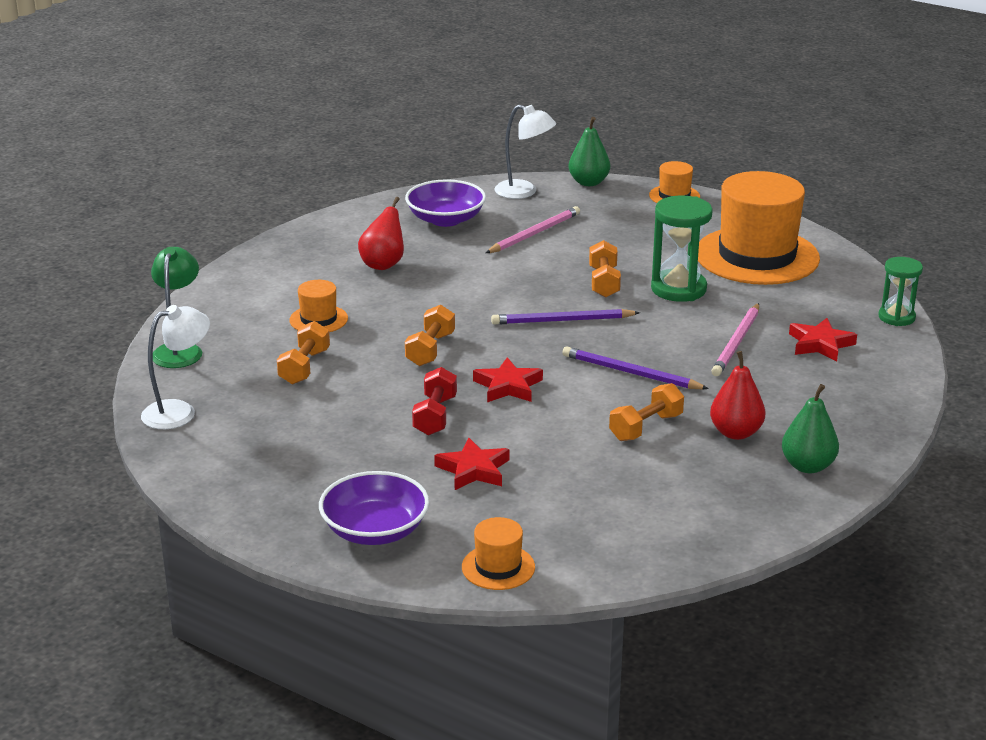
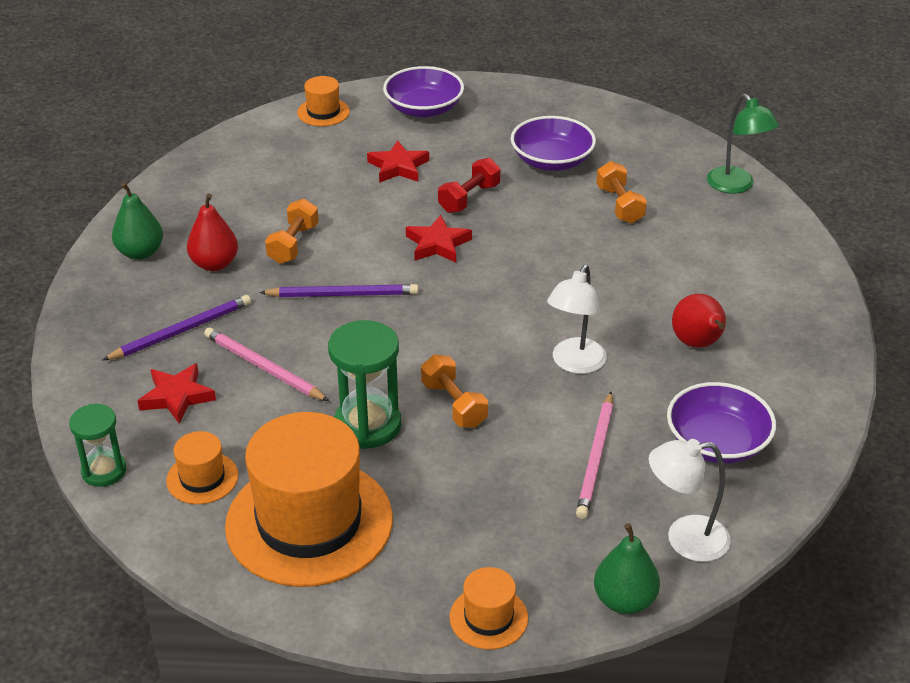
camera: 150 degrees right, 10 degrees up
(179, 411) = (658, 139): white lamp -> white lamp (574, 364)
(311, 425) = (552, 161): none -> purple bowl
(318, 319) = (670, 254): orange hat -> orange hat (202, 478)
(430, 349) = (539, 257): orange dumbbell -> none
(435, 416) = (469, 198): red dumbbell -> red dumbbell turned 60 degrees clockwise
(562, 320) = (452, 334): purple pencil -> purple pencil (181, 331)
(737, 342) = (264, 368): pink pencil -> pink pencil turned 45 degrees counterclockwise

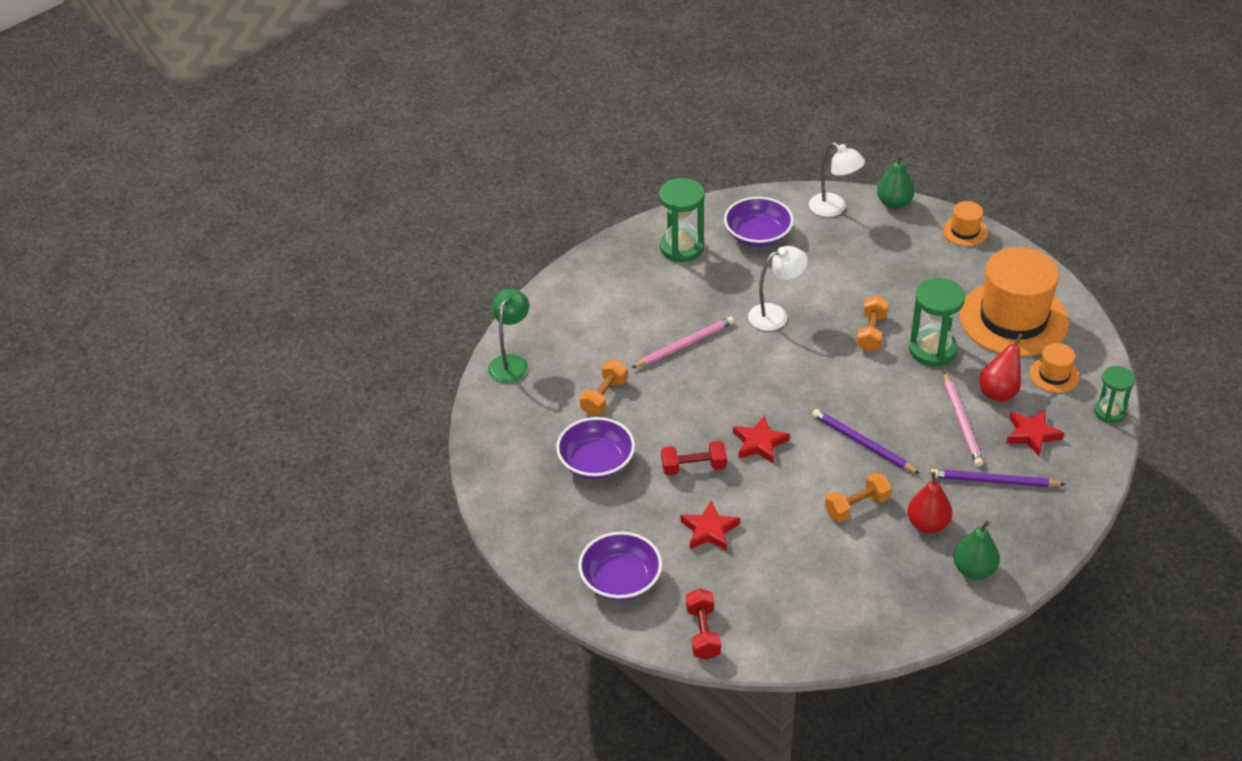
camera: 135 degrees left, 5 degrees up
(323, 112) = (703, 633): orange hat -> red dumbbell
(596, 457) = (828, 264): pink pencil -> pink pencil (684, 345)
(698, 344) = (693, 285): red pear -> red pear (999, 392)
(769, 376) = (682, 247): none -> green hourglass

